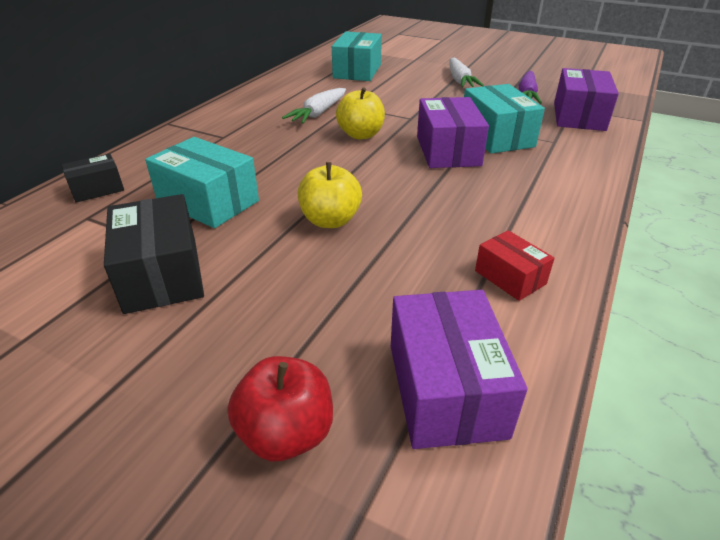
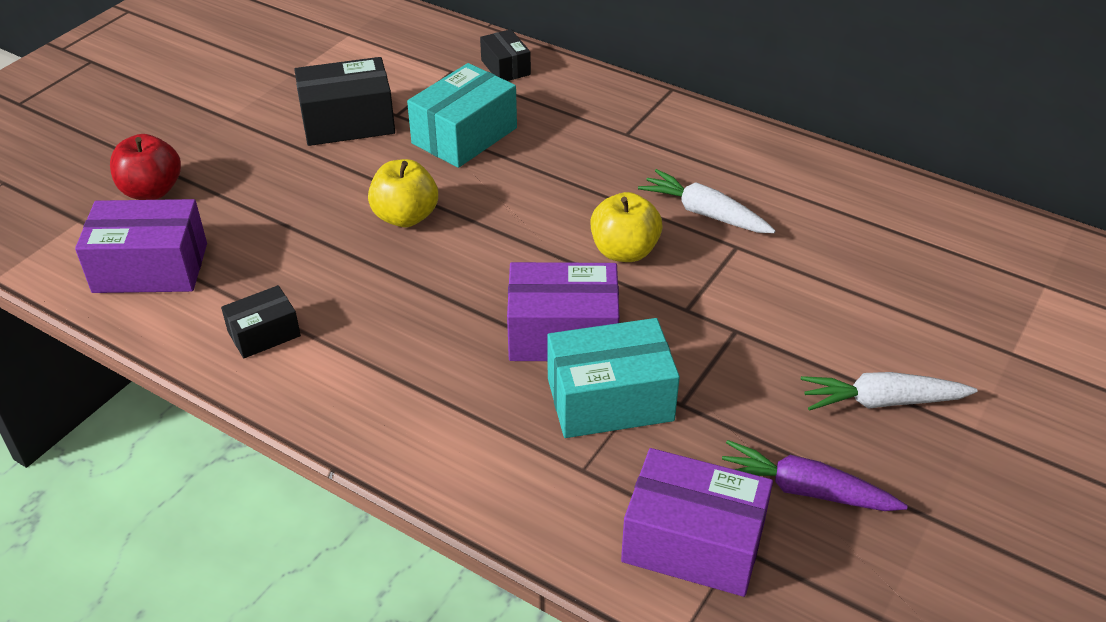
camera: 95 degrees right, 5 degrees up
(357, 71) = (913, 264): turquoise box -> none
(510, 277) = (264, 334): red box -> black box

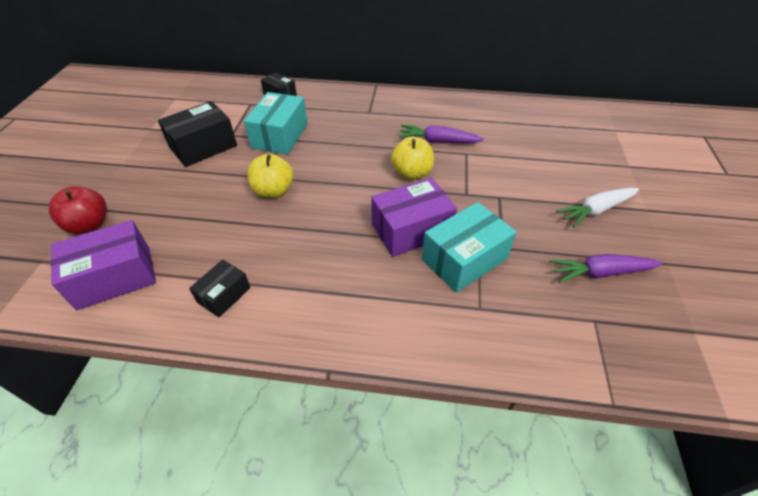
camera: 25 degrees left, 5 degrees up
(693, 543) = (571, 328): purple box -> none
(705, 213) = (438, 141): white carrot -> purple carrot

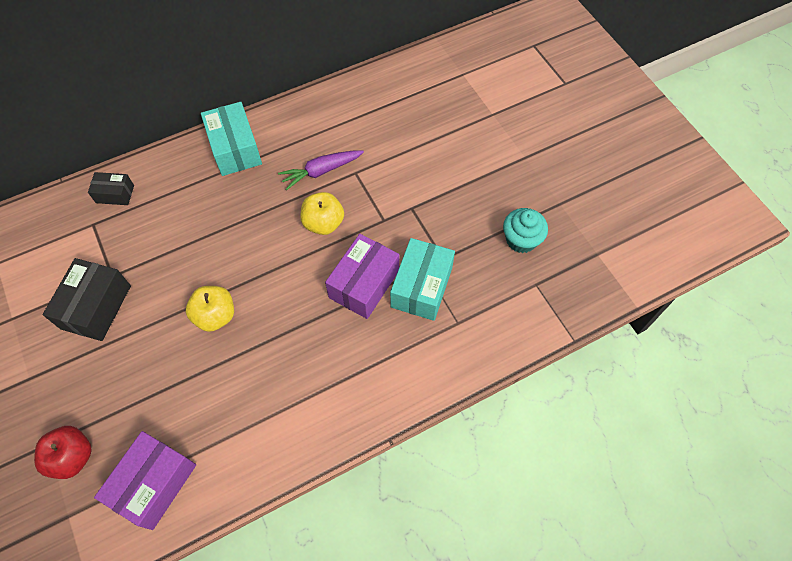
camera: 35 degrees left, 15 degrees up
(224, 295) = (263, 436): black box -> none
(280, 136) = (164, 249): turquoise box -> turquoise box (235, 149)
(596, 210) = (490, 179): white carrot -> none
(601, 273) = (521, 240): purple carrot -> turquoise cupcake

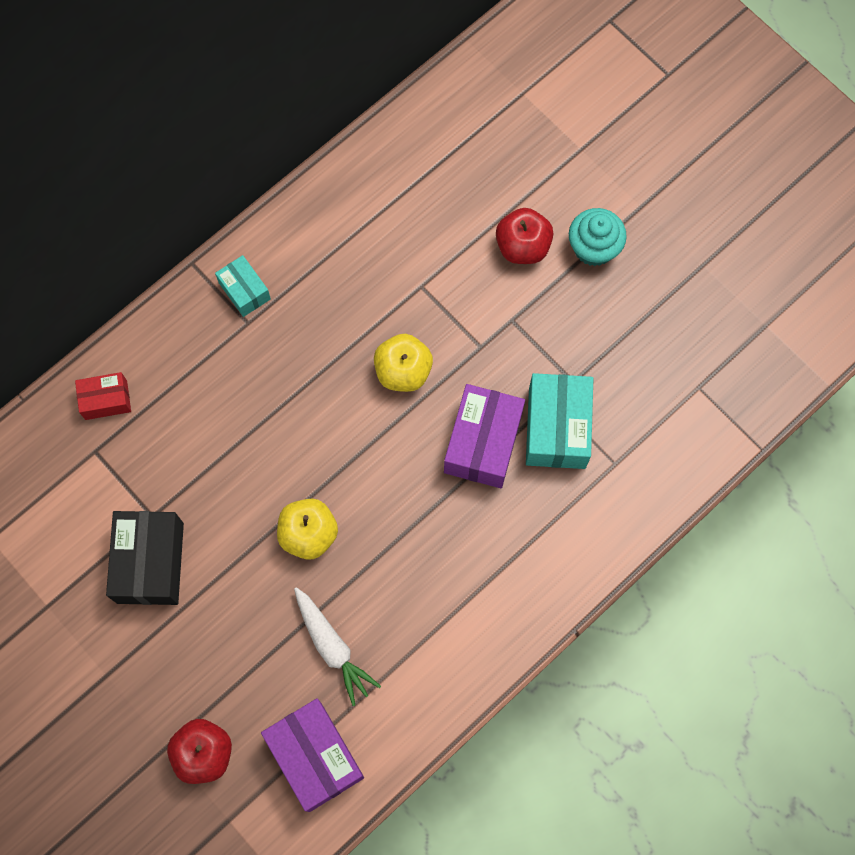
camera: 15 degrees left, 10 degrees up
(115, 194) = (106, 400): black box -> red box
(154, 483) = (315, 756): purple box -> purple box turned 45 degrees counterclockwise
(200, 401) = (332, 646): none -> white carrot
(235, 149) = (244, 291): turquoise box -> turquoise box, size x0.57
(321, 171) = (375, 295): purple carrot -> none
(434, 164) = (522, 246): none -> red apple
(521, 240) = (665, 330): turquoise cupcake -> turquoise cupcake (593, 248)

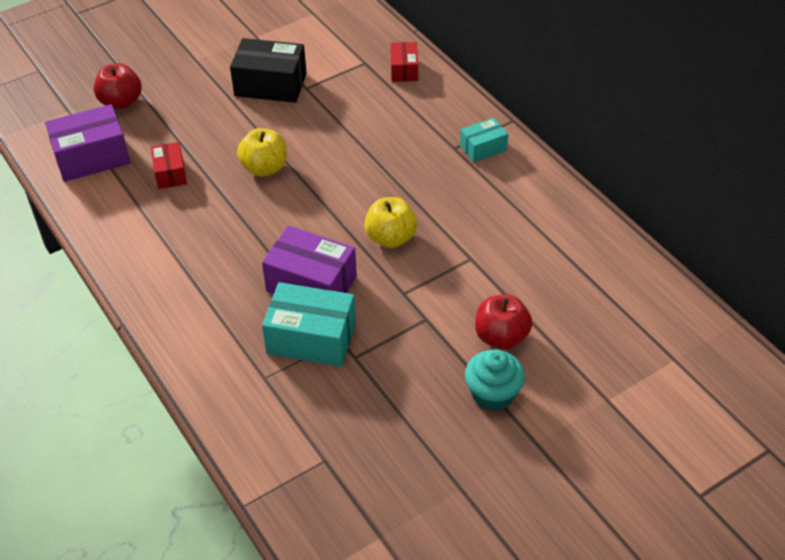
camera: 100 degrees right, 25 degrees down
(332, 646) = (170, 173): white carrot -> red box

